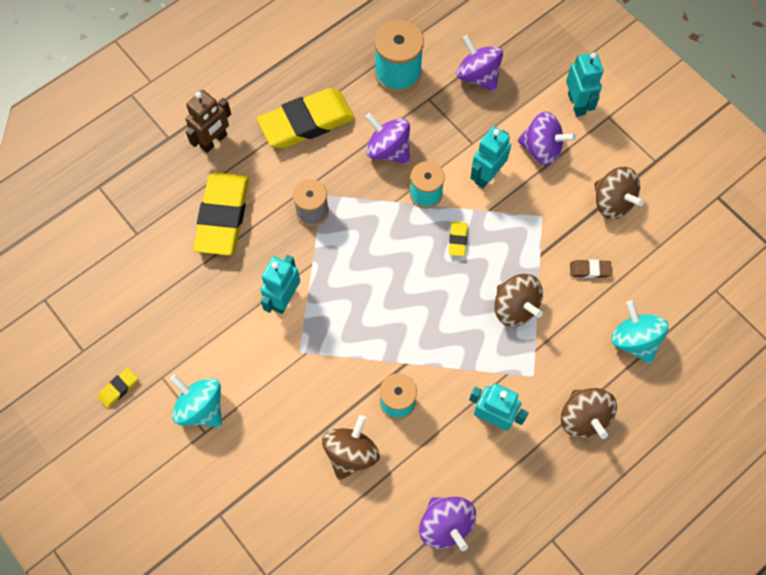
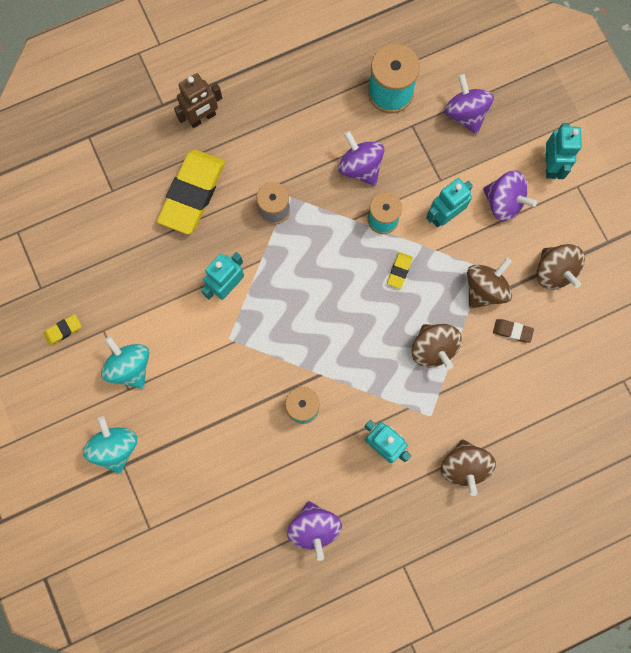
camera: 15 degrees right, 10 degrees up
(306, 122) = (292, 121): yellow eraser -> none
(351, 453) = (249, 442): brown spinning top -> brown spinning top (484, 289)
(634, 340) = (532, 407): turquoise spinning top -> turquoise spinning top (116, 447)

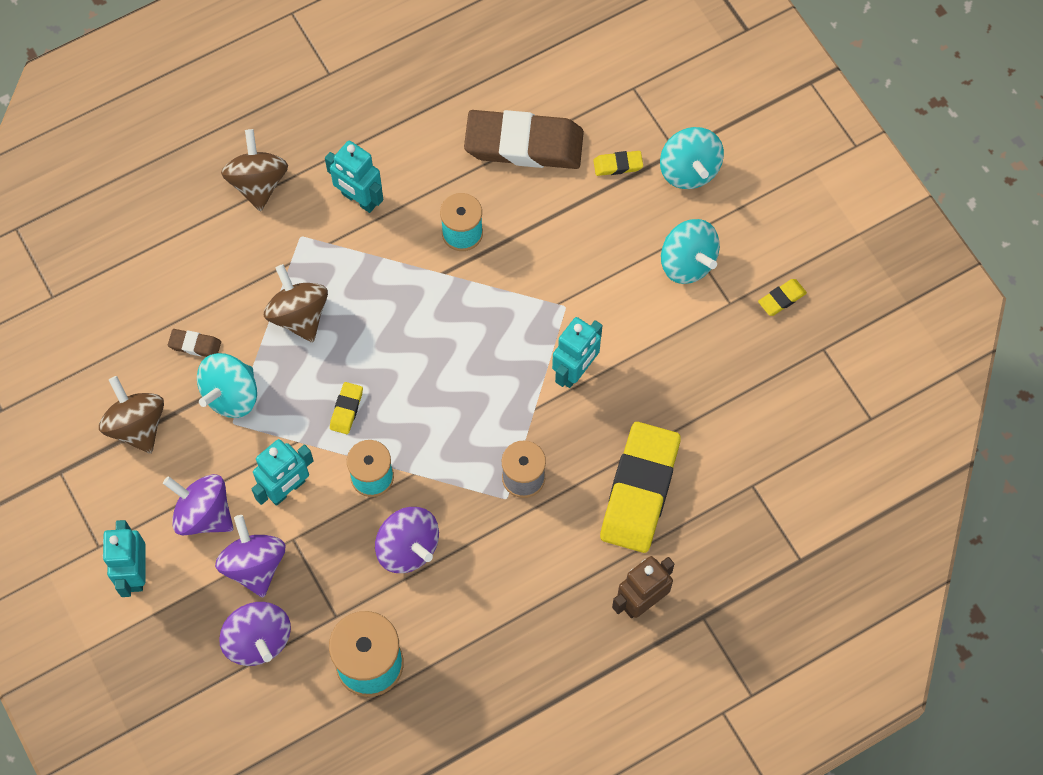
camera: 175 degrees right, 10 degrees down
(172, 457) = (618, 165): none -> yellow eraser
(246, 483) = (524, 144): none -> brown eraser
(314, 528) = (437, 104): purple spinning top -> purple spinning top (254, 565)
(484, 289) = (231, 395): brown spinning top -> turquoise spinning top

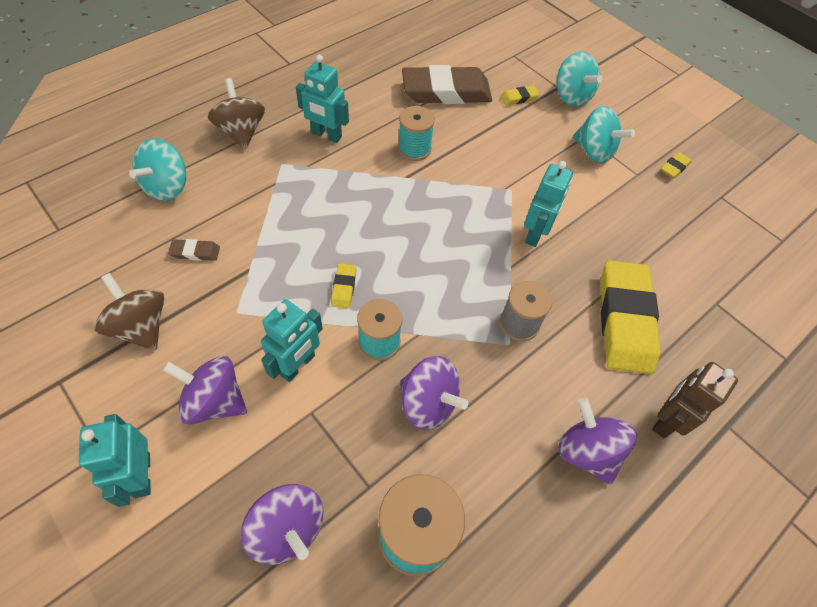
camera: 15 degrees left, 10 degrees down
(231, 395) = (233, 289): turquoise spinning top -> turquoise spinning top (167, 187)
(254, 565) = (273, 445): purple spinning top -> purple spinning top (586, 451)
(299, 315) = (288, 219): brown spinning top -> none

